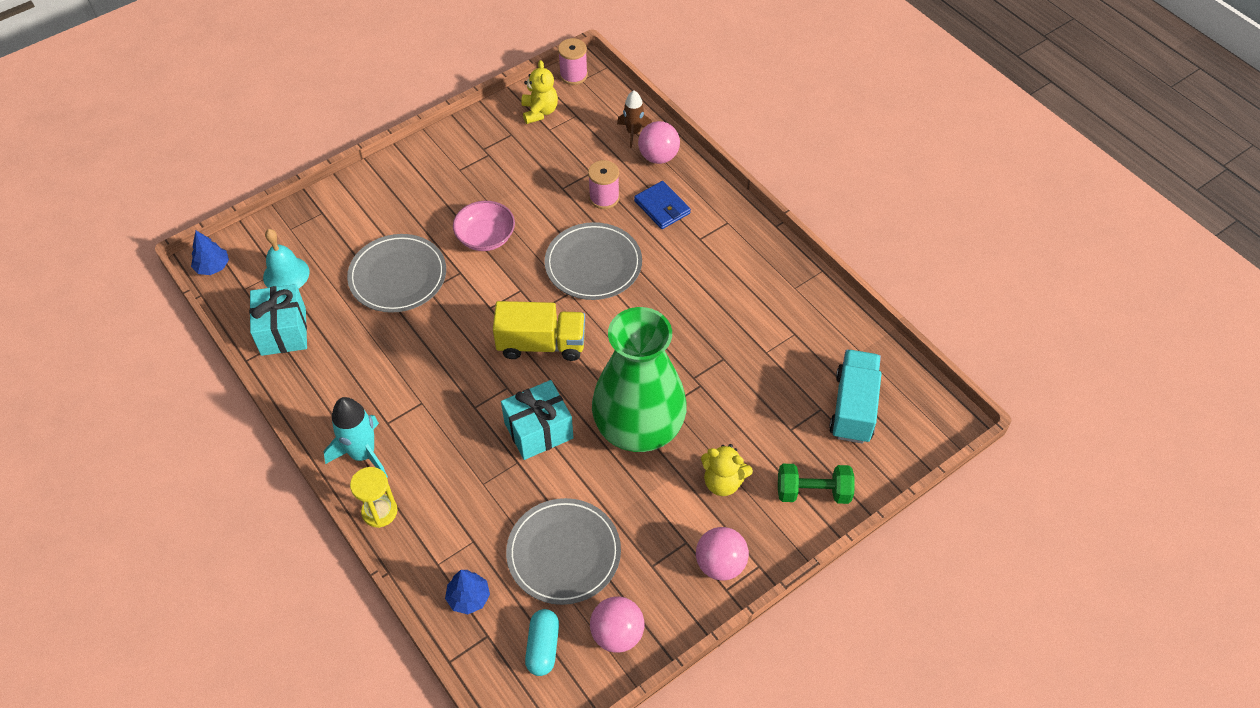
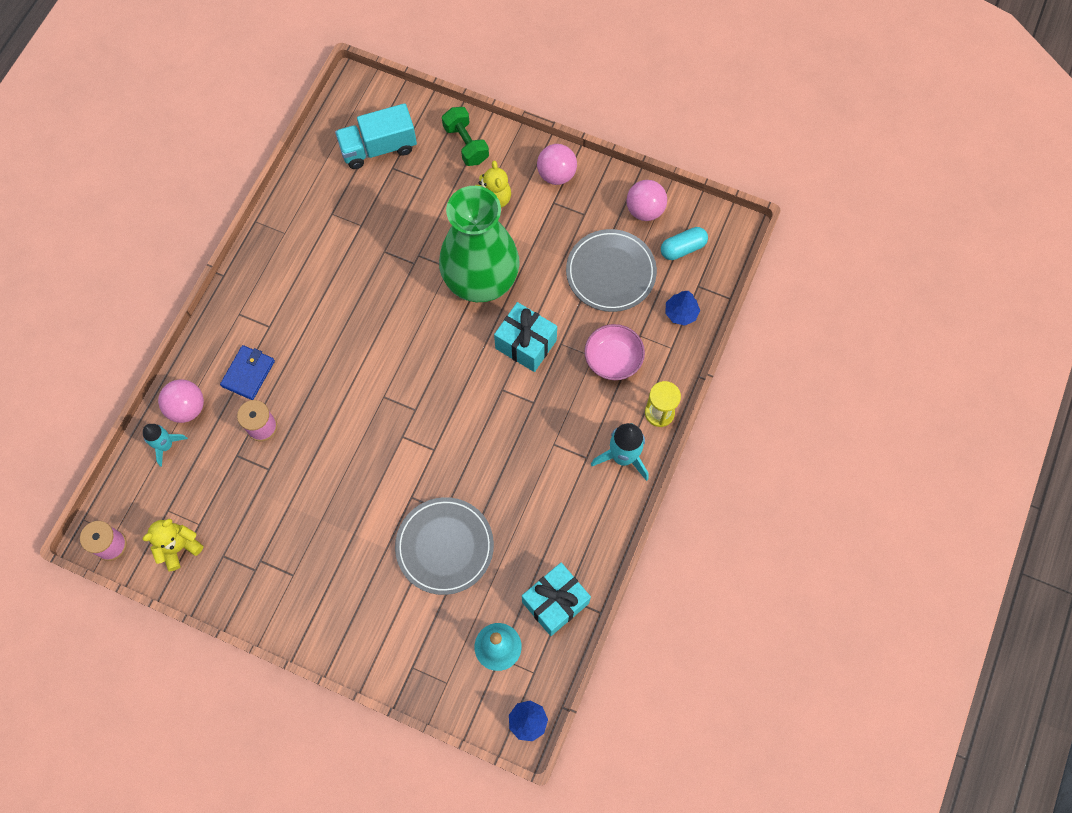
camera: 120 degrees left, 15 degrees up
(485, 237) = (361, 500): pink bowl -> pink bowl (613, 359)
(541, 344) = (447, 388): yellow truck -> none
(593, 264) = (343, 394): grey plate -> none
(633, 132) = (166, 445): brown rocket -> turquoise rocket

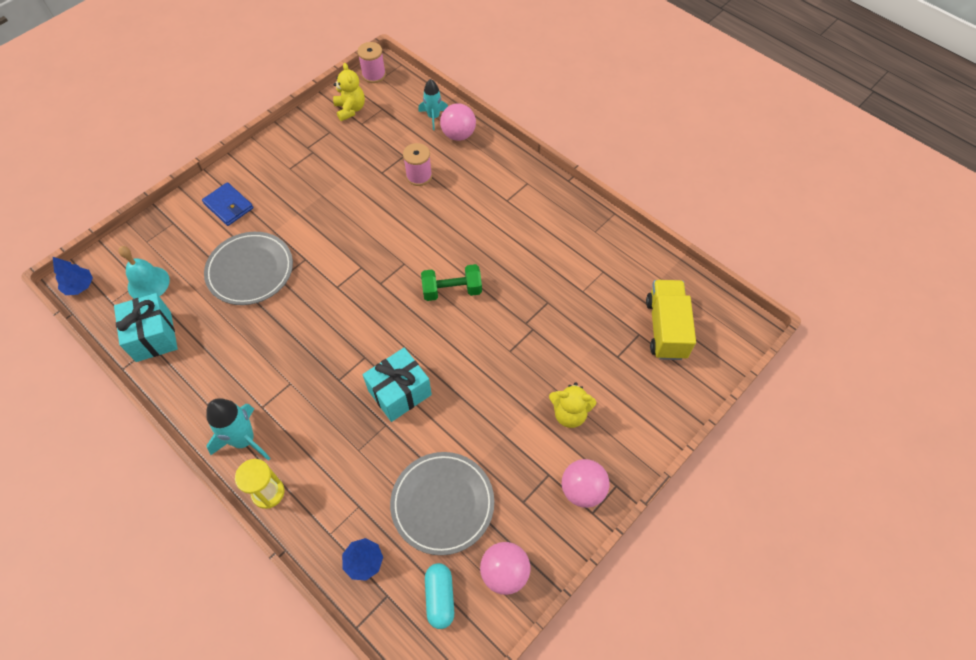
camera: 110 degrees right, 10 degrees down
(248, 373) = (470, 177): blue wallet -> blue wallet (228, 206)
(378, 148) = (666, 328): turquoise truck -> yellow truck
(466, 144) = (648, 410): green dumbbell -> green dumbbell (452, 290)
(480, 278) = (487, 375): green vase -> none
(613, 359) = (346, 469): pink bowl -> none

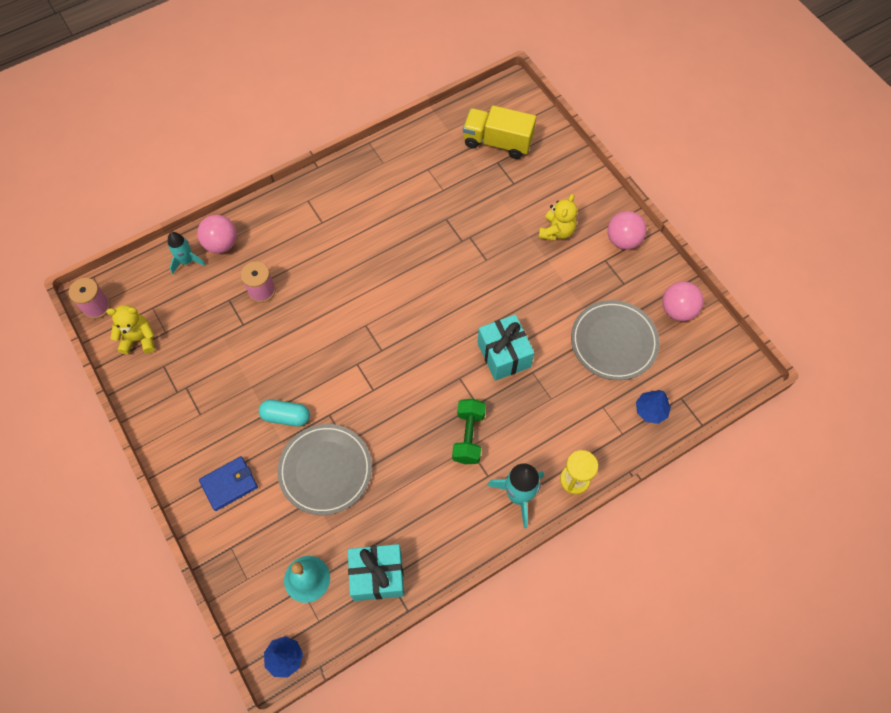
camera: 75 degrees left, 5 degrees up
(440, 597) = (689, 359): turquoise capsule -> turquoise capsule (286, 416)
(452, 290) = (410, 291): green dumbbell -> green dumbbell (468, 436)

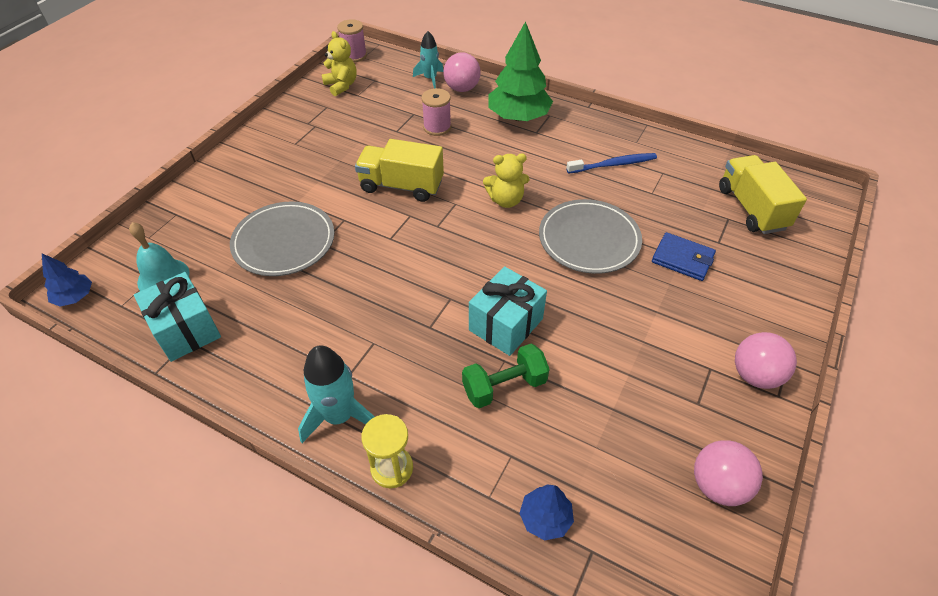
camera: 60 degrees right, 15 degrees down
(229, 484) = (237, 187): blue wallet -> blue wallet (682, 259)
(286, 416) = (324, 193): turquoise capsule -> none
(293, 223) = (518, 117): none -> green tree
(318, 354) = (401, 186): none -> yellow truck
(397, 194) = (613, 165): none -> blue toothbrush
(468, 436) = (386, 336): green dumbbell -> green dumbbell (504, 386)
(556, 231) = (700, 304): yellow teddy bear -> yellow teddy bear (506, 200)
(613, 342) = (609, 428): grey plate -> grey plate (589, 239)

